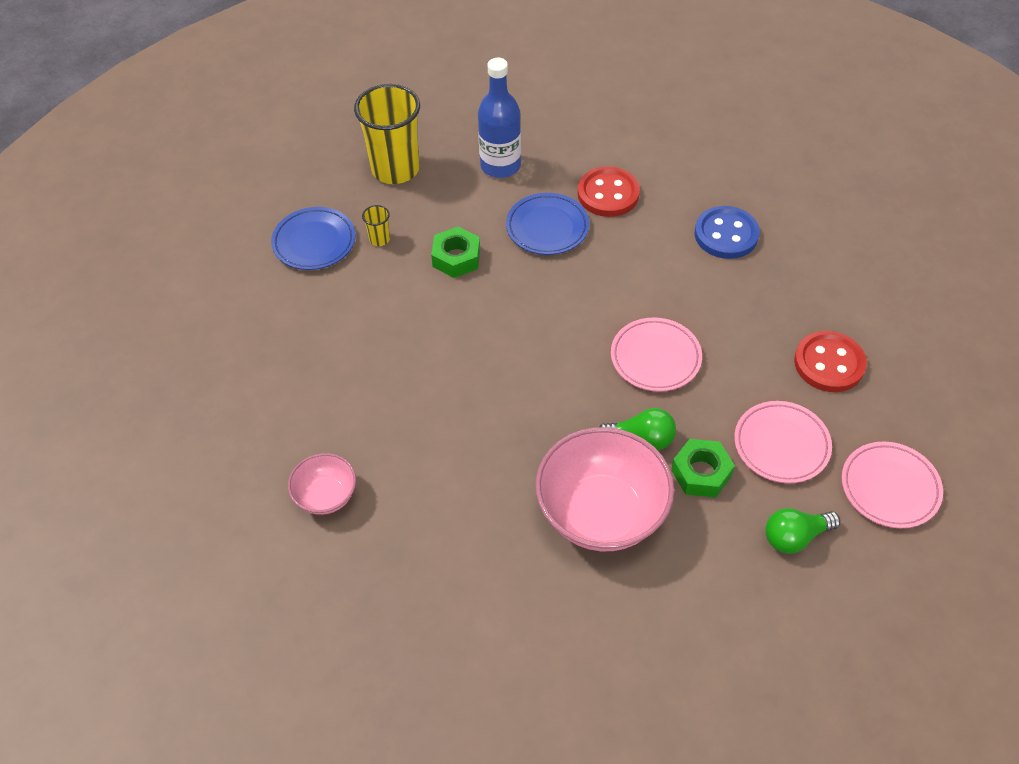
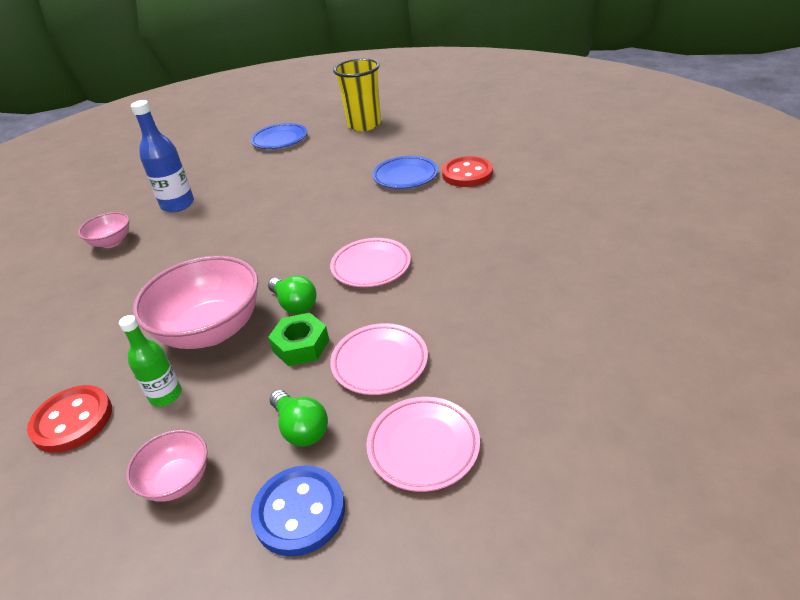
camera: 45 degrees right, 15 degrees down
(379, 239) = (310, 149): yellow cup -> none
(456, 258) = (335, 171): green nut -> none
(500, 165) = (422, 141): blue bottle -> blue bottle (178, 204)
(653, 592) = (166, 395): none -> green bottle
(726, 234) = (519, 223): blue button -> blue button (299, 512)
(763, 639) = (178, 481): none -> pink bowl
(795, 537) = (301, 428): green light bulb -> green light bulb turned 150 degrees counterclockwise
(829, 363) = (492, 332): red button -> red button (72, 420)

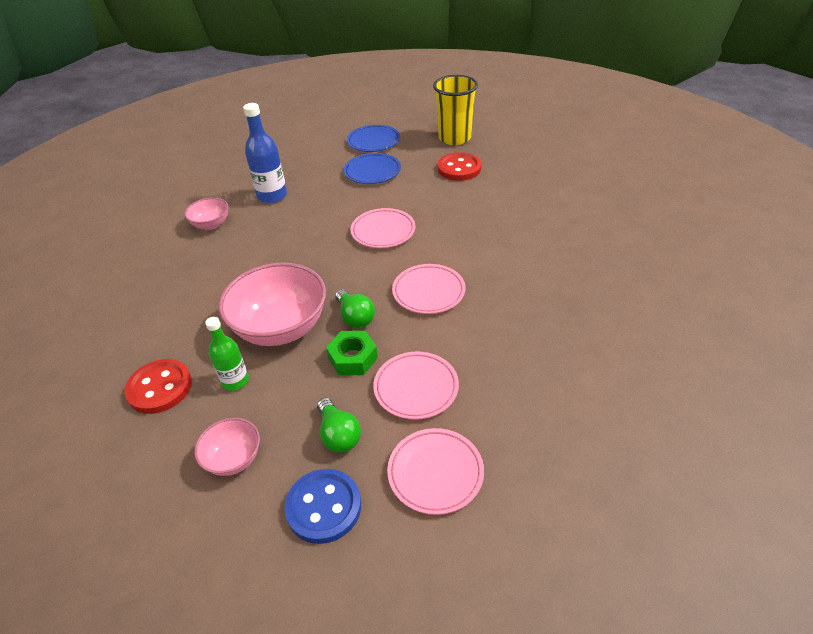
camera: 10 degrees right, 5 degrees up
(308, 218) = (383, 231): none -> pink plate
(405, 176) = (480, 202): blue plate -> blue plate (372, 172)
(467, 174) = (539, 210): red button -> red button (459, 168)

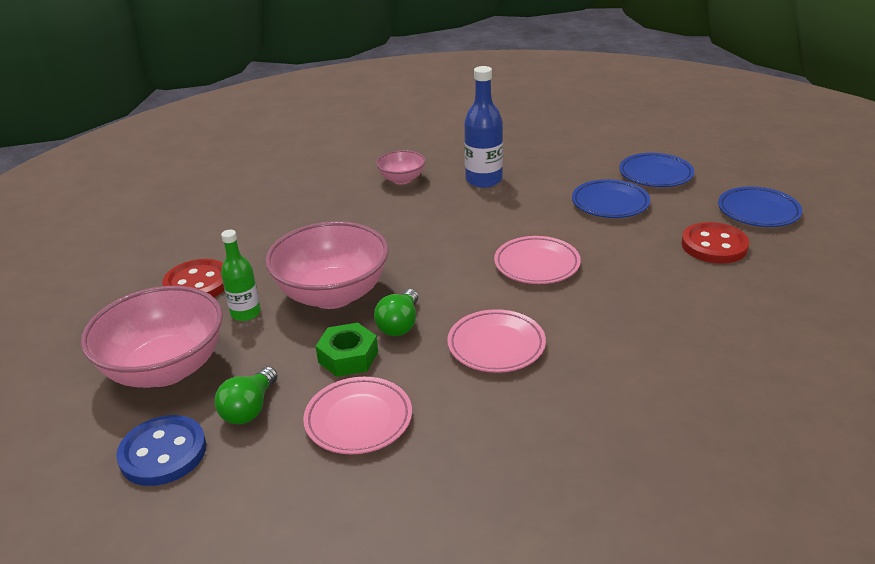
camera: 45 degrees right, 10 degrees down
(234, 459) = (165, 369): pink bowl -> pink bowl, size x1.96
(435, 473) = (268, 500): pink plate -> none
(454, 138) = (758, 211): yellow cup -> blue plate

